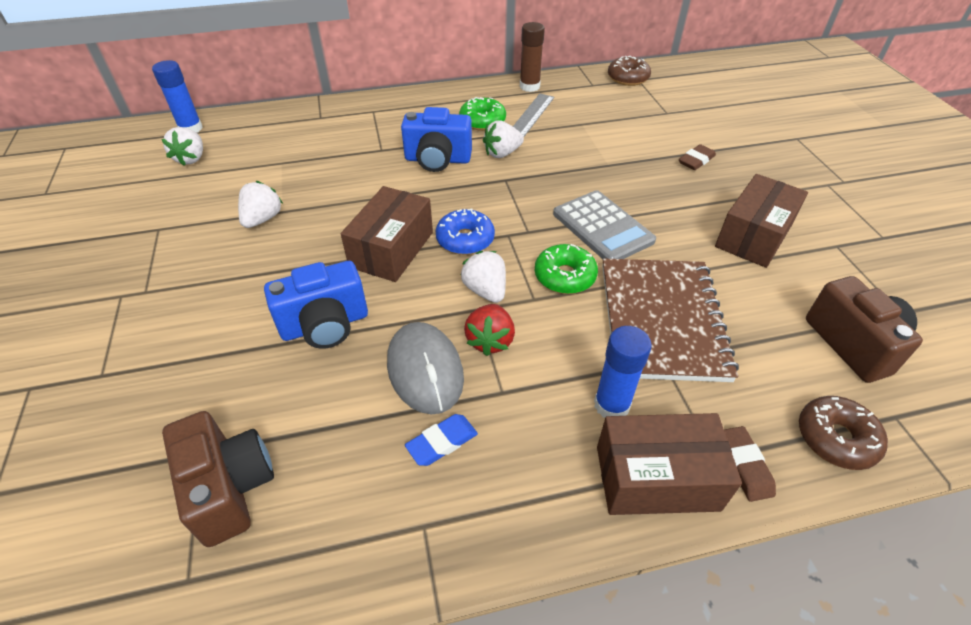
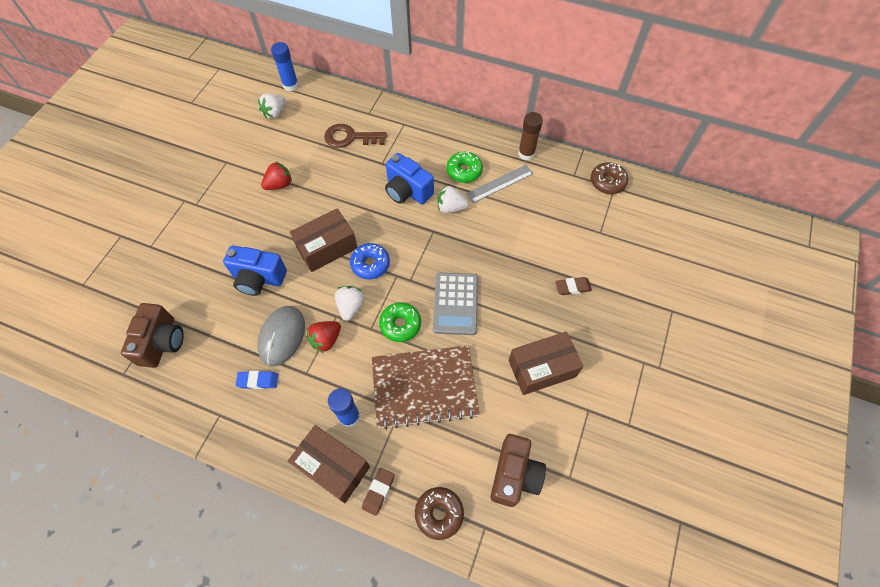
camera: 35 degrees right, 15 degrees up
(262, 219) = (279, 184): white strawberry -> red strawberry
(318, 143) = (350, 137): none -> brown key
(662, 320) = (424, 387): brown notebook -> brown notebook turned 45 degrees clockwise

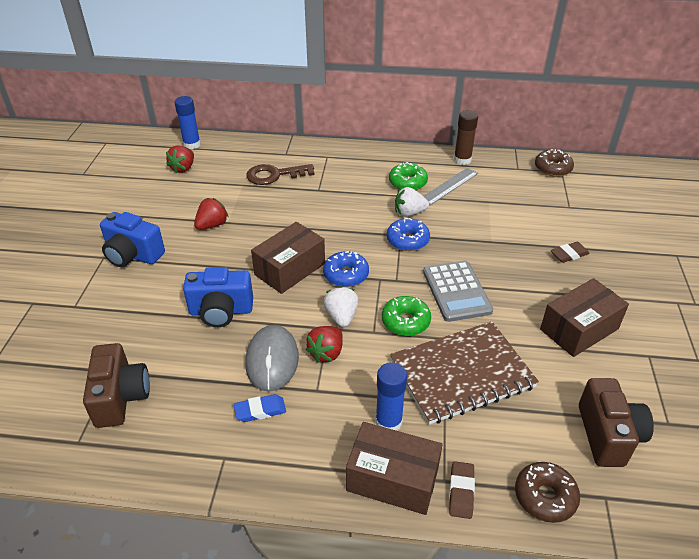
camera: 15 degrees left, 20 degrees down
(275, 113) = (183, 168): white strawberry -> red strawberry
(407, 191) = (356, 207): blue camera -> blue camera (133, 255)
(437, 238) = (407, 240): none -> blue donut

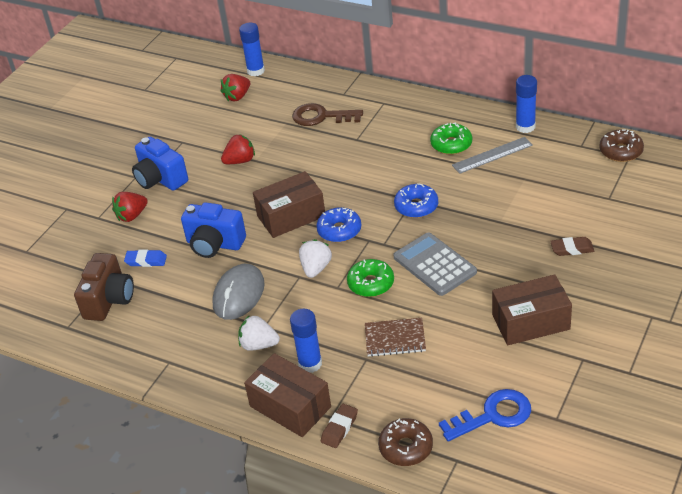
camera: 25 degrees right, 0 degrees up
(260, 410) = (211, 333): blue eraser -> blue eraser (146, 261)
(326, 353) = (287, 297): red strawberry -> red strawberry (132, 216)
(409, 213) = (434, 178): white strawberry -> white strawberry (259, 345)
(456, 291) = (434, 265): grey calculator -> grey calculator turned 135 degrees clockwise
(462, 160) = (525, 127): brown glue stick -> blue glue stick
(462, 374) = (395, 339): brown notebook -> brown notebook, size x0.52
(608, 435) = (493, 415): brown camera -> blue key

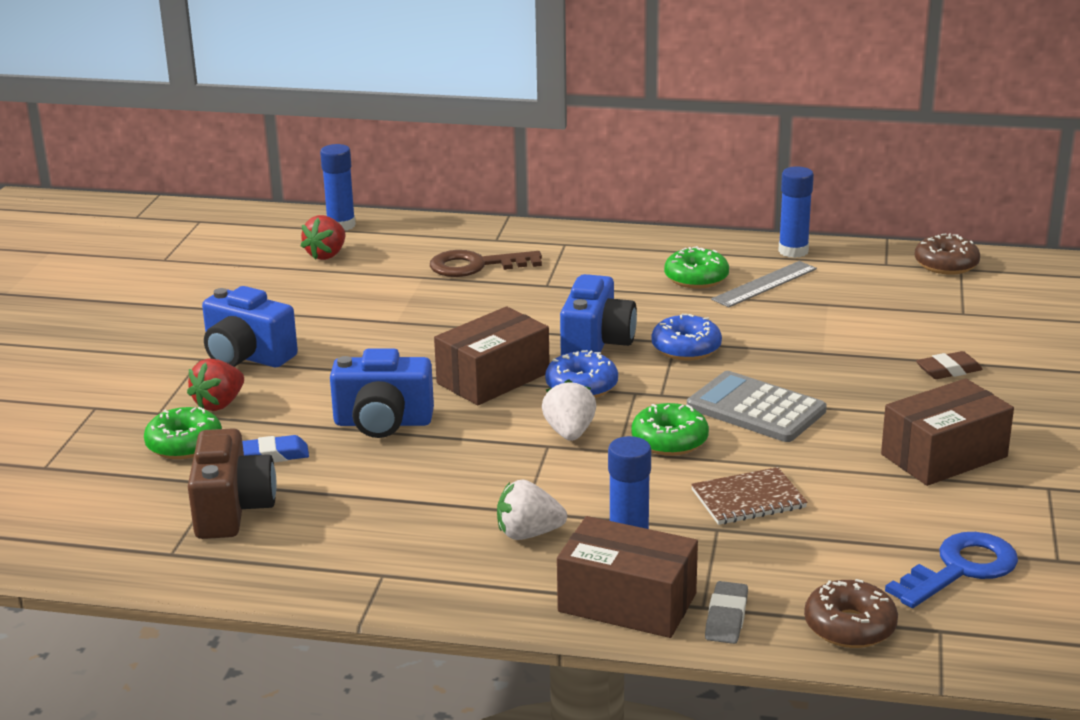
camera: 20 degrees left, 15 degrees down
(102, 245) = (184, 444): none -> green donut
(238, 294) = (458, 477): grey mouse -> none
(240, 161) = (372, 324): red strawberry -> none
(339, 428) = (726, 618): brown eraser -> grey eraser
(364, 195) = (596, 344): none -> blue camera

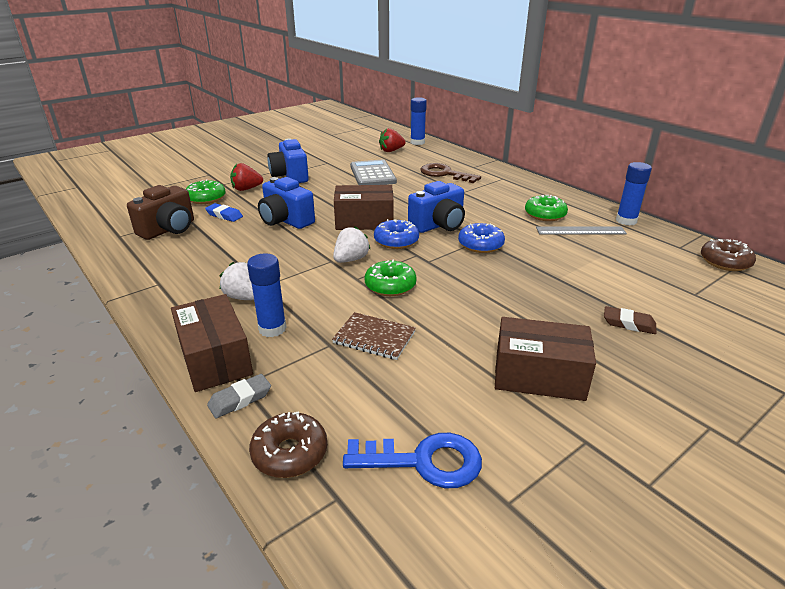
camera: 40 degrees right, 5 degrees up
(756, 409) = (465, 291): grey calculator -> grey calculator (372, 174)

